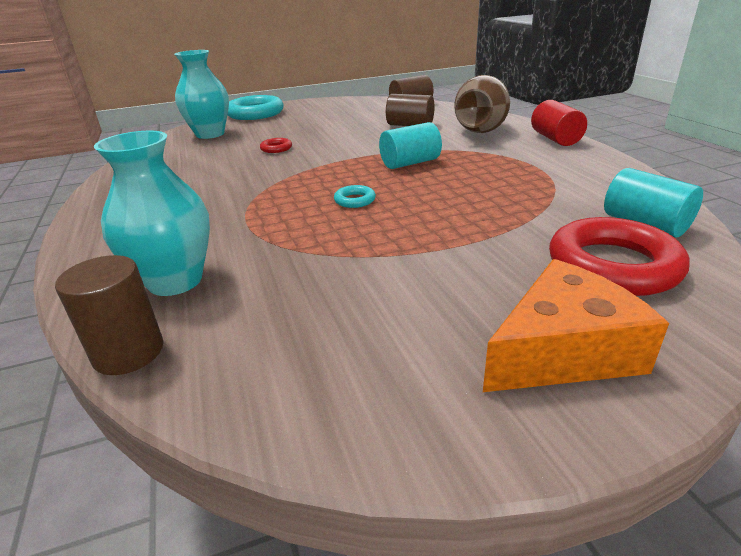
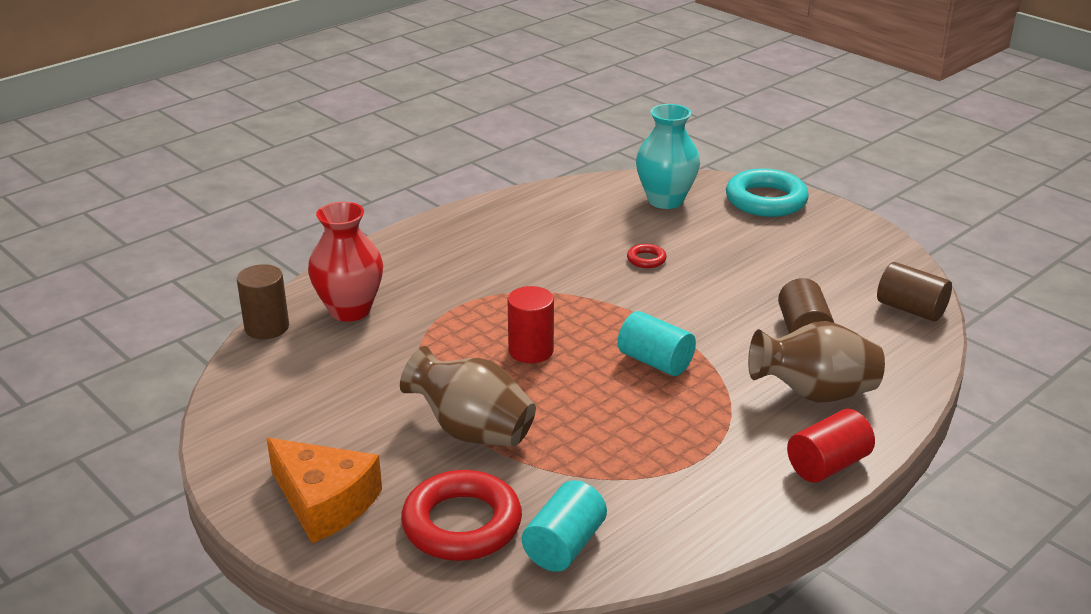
camera: 65 degrees right, 0 degrees up
(175, 281) = (350, 310): turquoise vase -> red vase
(355, 200) = (531, 351): turquoise ring -> red cylinder
(461, 241) = (472, 431): none -> brown vase

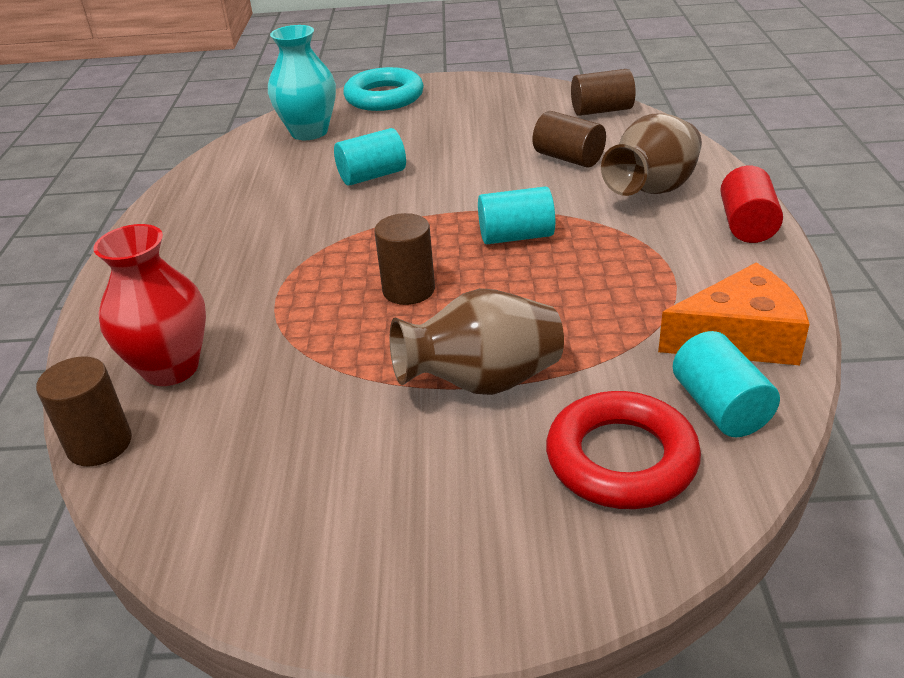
camera: 45 degrees left, 5 degrees up
(324, 502) = (473, 549): orange cheese -> orange cheese (739, 337)
(531, 351) = (408, 290): red cylinder -> brown cylinder
(646, 259) = (372, 176): red ring -> turquoise cylinder

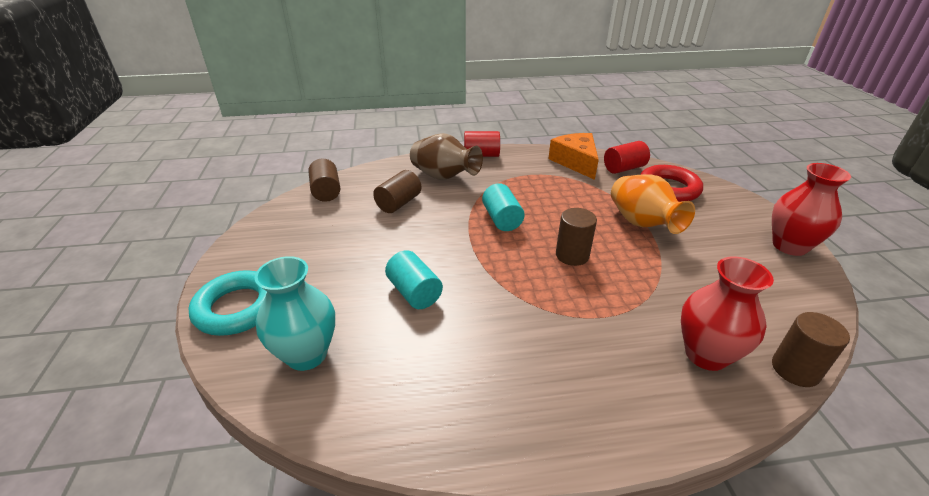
camera: 100 degrees left, 0 degrees up
(357, 590) = (789, 246): none -> red vase
(482, 382) = (642, 223): brown vase -> orange vase
(720, 407) = (624, 168): turquoise cylinder -> red cylinder

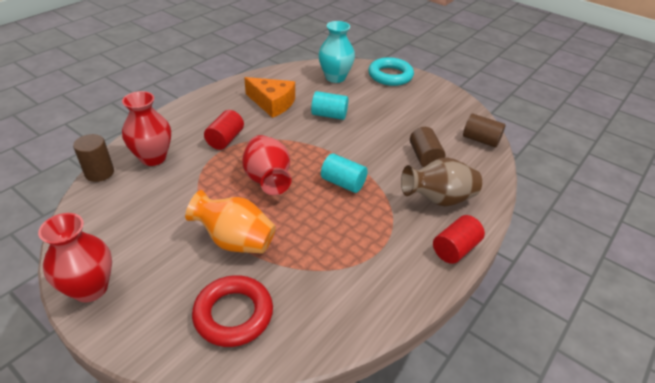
camera: 135 degrees right, 5 degrees up
(572, 255) = (267, 180): brown cylinder -> red vase
(576, 162) = (360, 301): orange cheese -> orange cheese (272, 103)
(624, 168) = (302, 325): red cylinder -> red cylinder (225, 139)

